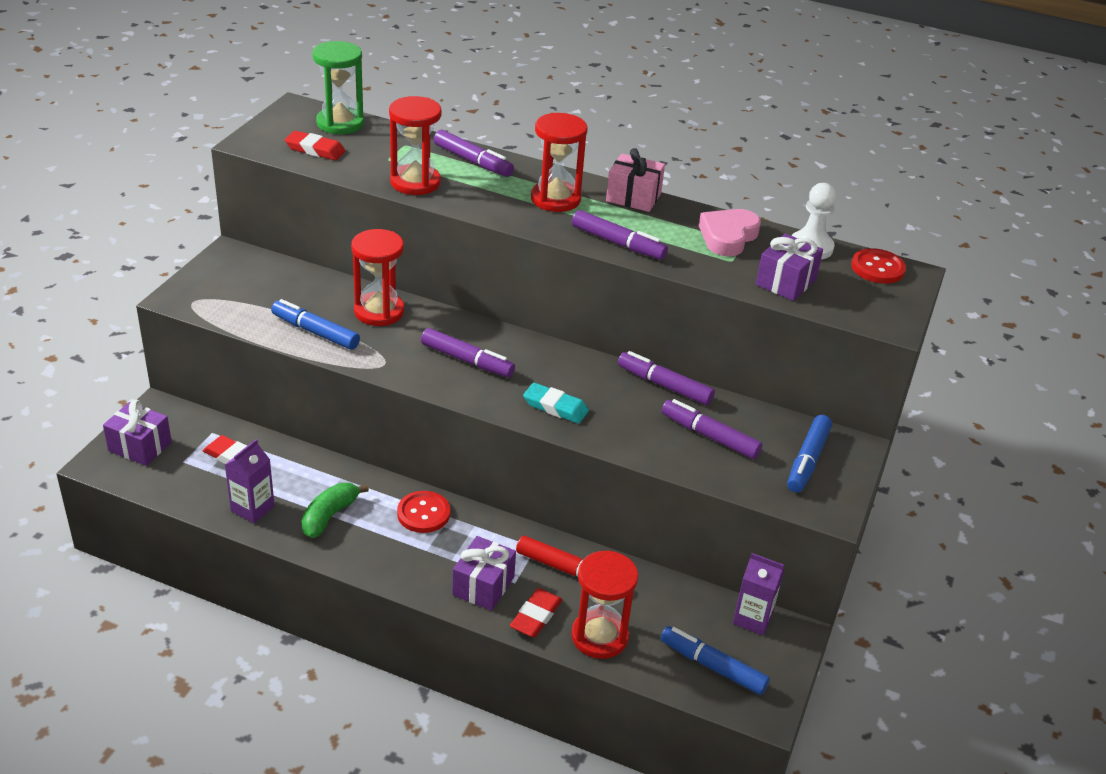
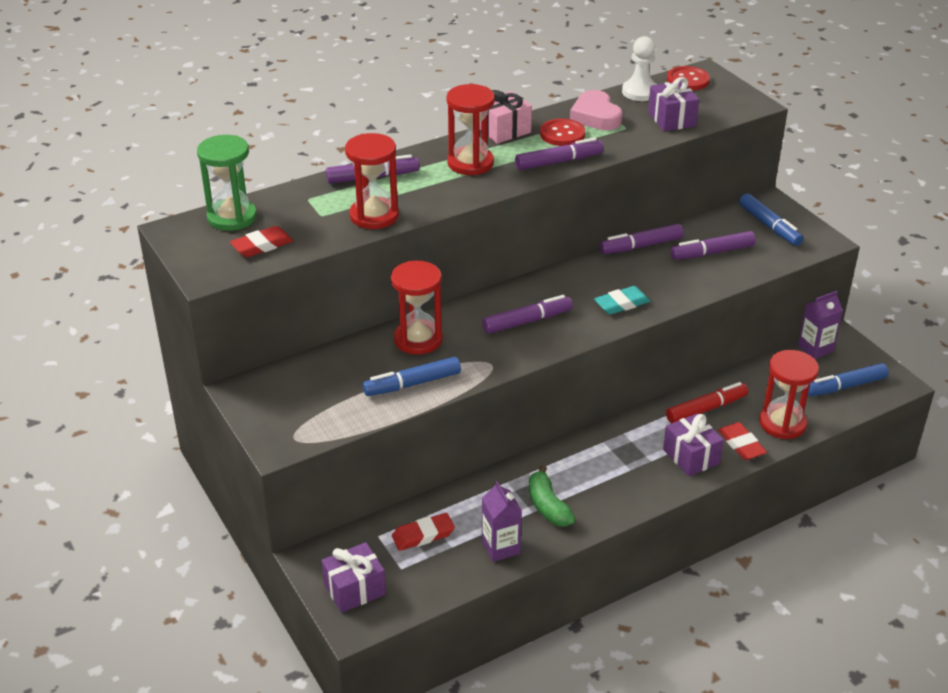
camera: 50 degrees left, 0 degrees up
(423, 513) = (588, 453): red button -> red button (562, 134)

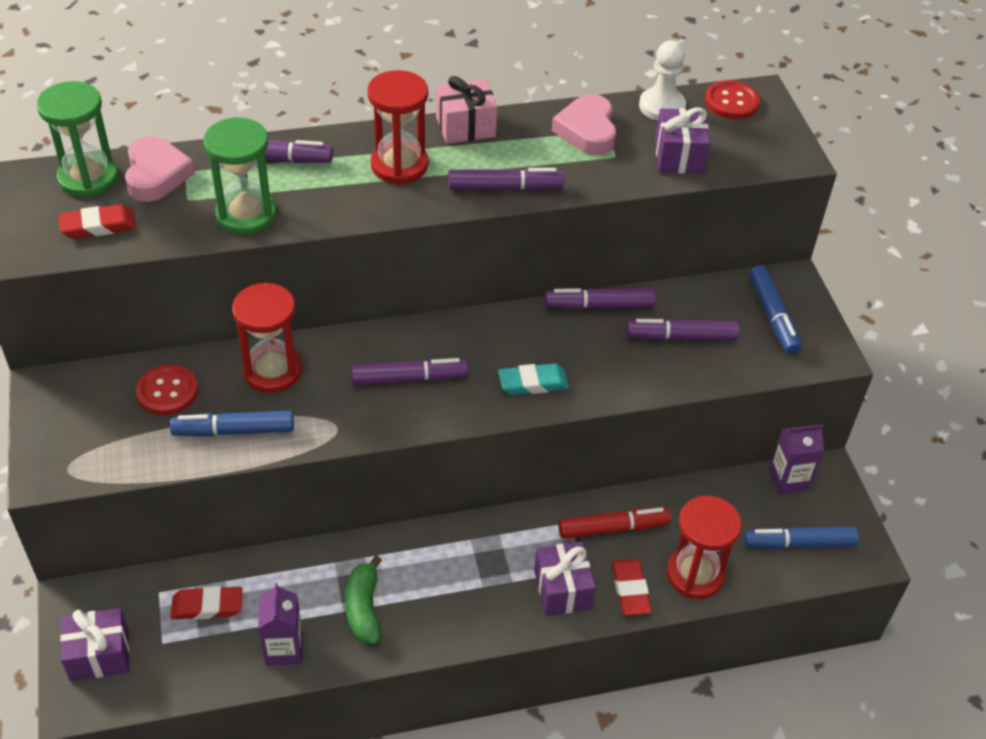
camera: 15 degrees right, 10 degrees up
(285, 205) = (156, 174): none -> pink heart
(374, 216) = (246, 214): red hourglass -> green hourglass
(562, 134) = (532, 148): red button -> red button (167, 391)

